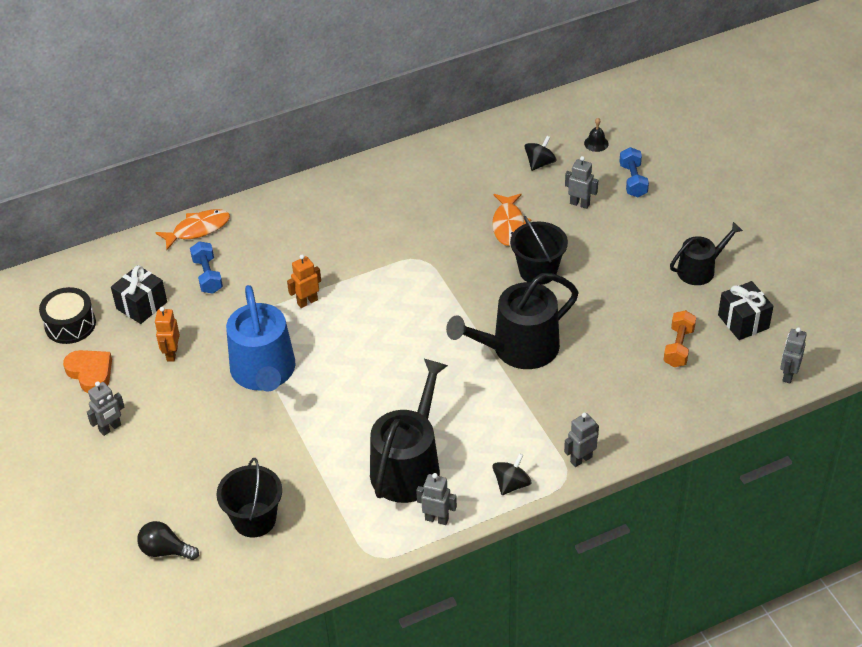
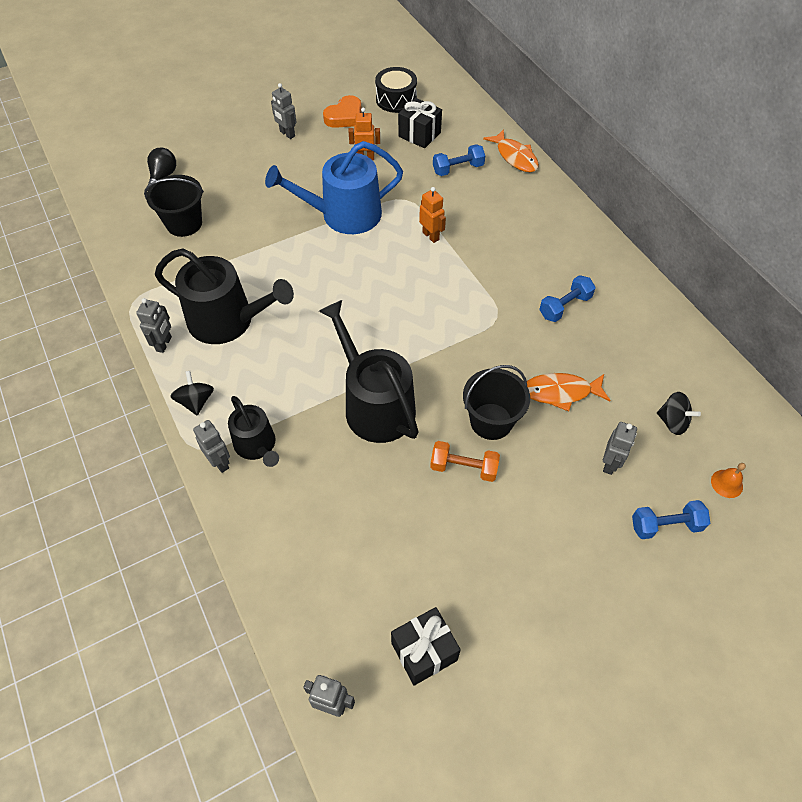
camera: 85 degrees right, 10 degrees up
(412, 213) = (565, 306): none -> blue dumbbell
(511, 484) = (196, 401): black spinning top -> black spinning top turned 135 degrees counterclockwise
(596, 143) = (726, 483): black bell -> orange bell
(678, 347) = (378, 568): orange dumbbell -> orange dumbbell (463, 468)
(700, 269) = (513, 602): black watering can -> black watering can (257, 446)

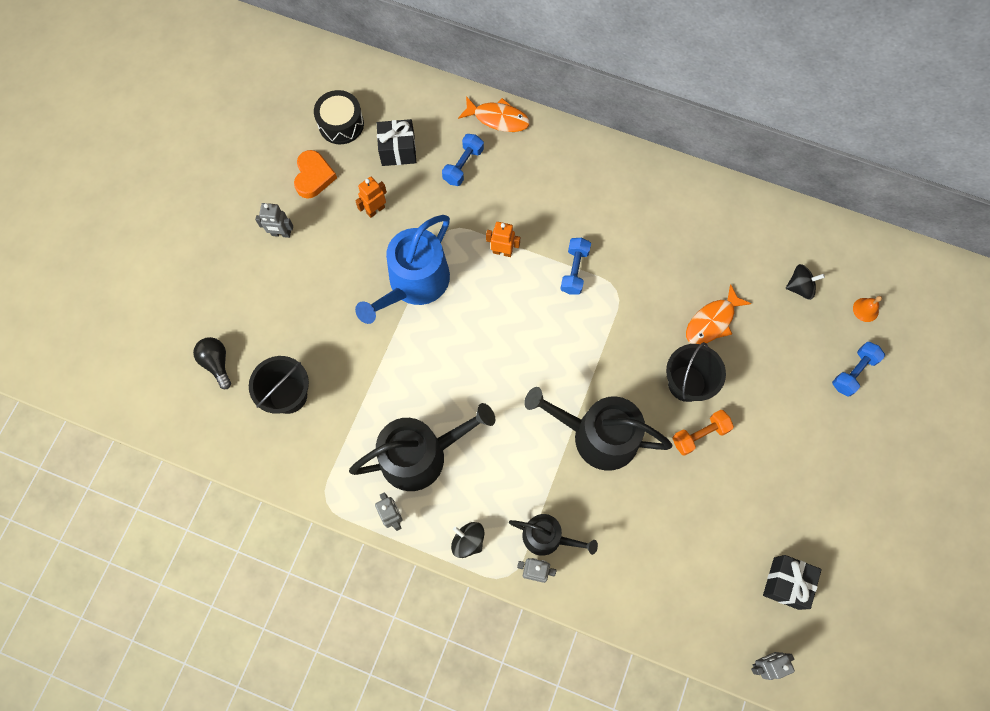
camera: 40 degrees left, 15 degrees up
(565, 306) = (656, 243): blue dumbbell -> blue dumbbell (574, 270)
(610, 464) = (787, 353): grey robot -> none

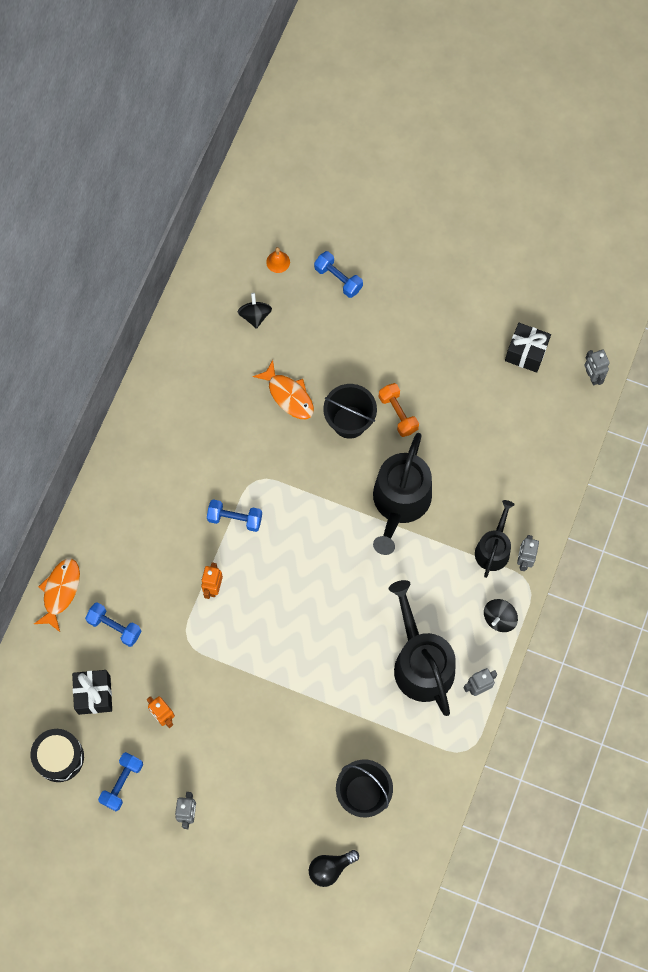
camera: 90 degrees left, 0 degrees up
(313, 176) = (122, 783): orange heart -> blue dumbbell
(414, 284) = (246, 674): blue watering can -> none

